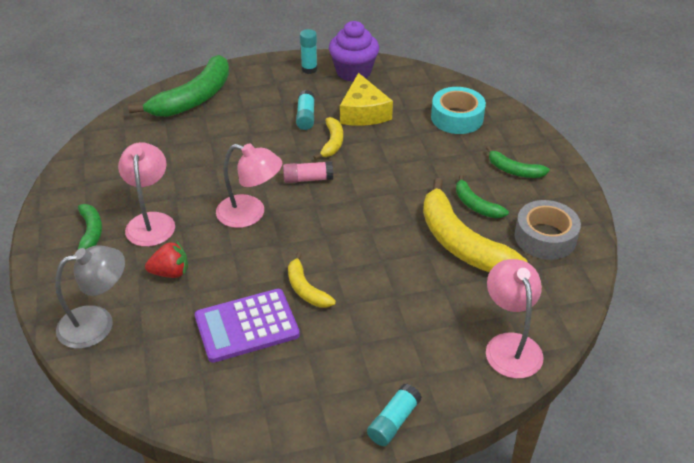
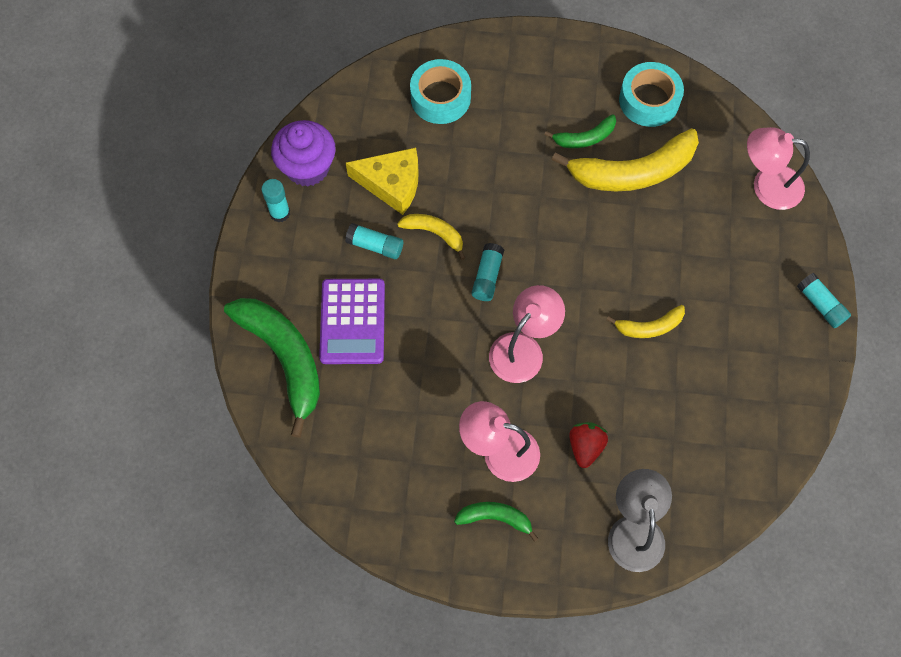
camera: 70 degrees left, 25 degrees up
(247, 326) = (680, 392): purple calculator -> purple calculator (352, 321)
(308, 179) = (487, 276): pink glue stick -> turquoise glue stick
(514, 170) = (547, 83): green banana -> none
(545, 237) = (649, 100): grey tape -> turquoise tape

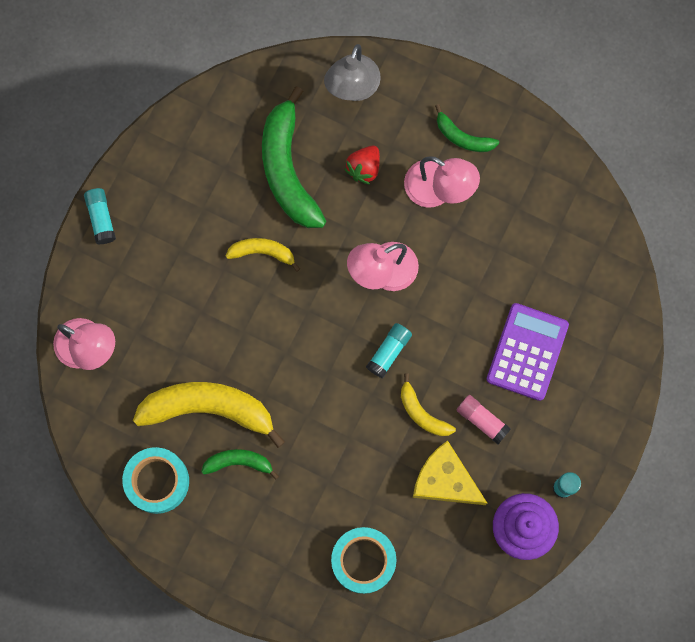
camera: 160 degrees left, 10 degrees up
(284, 358) = (599, 339): green banana -> green banana (287, 169)
(375, 245) = (482, 420): turquoise glue stick -> pink glue stick

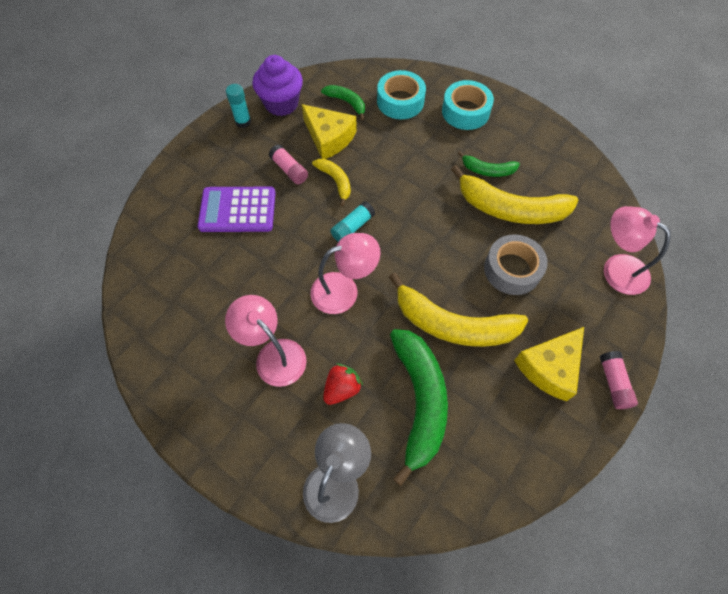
camera: 170 degrees left, 15 degrees down
(101, 218) = (613, 383): turquoise glue stick -> pink glue stick
(157, 481) = (553, 167): turquoise tape -> turquoise tape (465, 111)
(163, 223) = (549, 367): none -> yellow cheese
(204, 328) = (512, 269): none -> grey tape
(262, 252) = (453, 325): yellow banana -> yellow banana, size x1.98
(463, 137) = (234, 403): green banana -> green banana (347, 102)
(527, 352) = (237, 210): purple calculator -> purple calculator turned 60 degrees clockwise

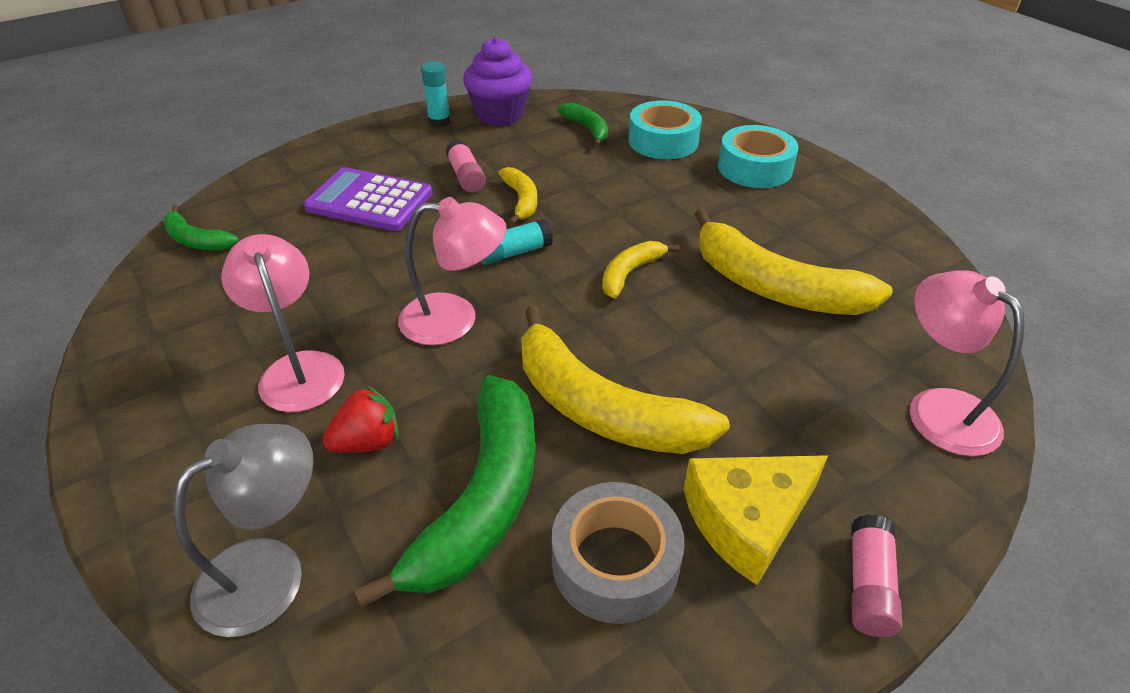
camera: 20 degrees right, 20 degrees down
(329, 138) = (541, 157): yellow cheese -> none
(427, 223) = (630, 273): none -> yellow banana
(488, 170) = (758, 236): green banana -> green banana (196, 240)
(512, 269) = (741, 362): grey tape -> grey tape (615, 562)

